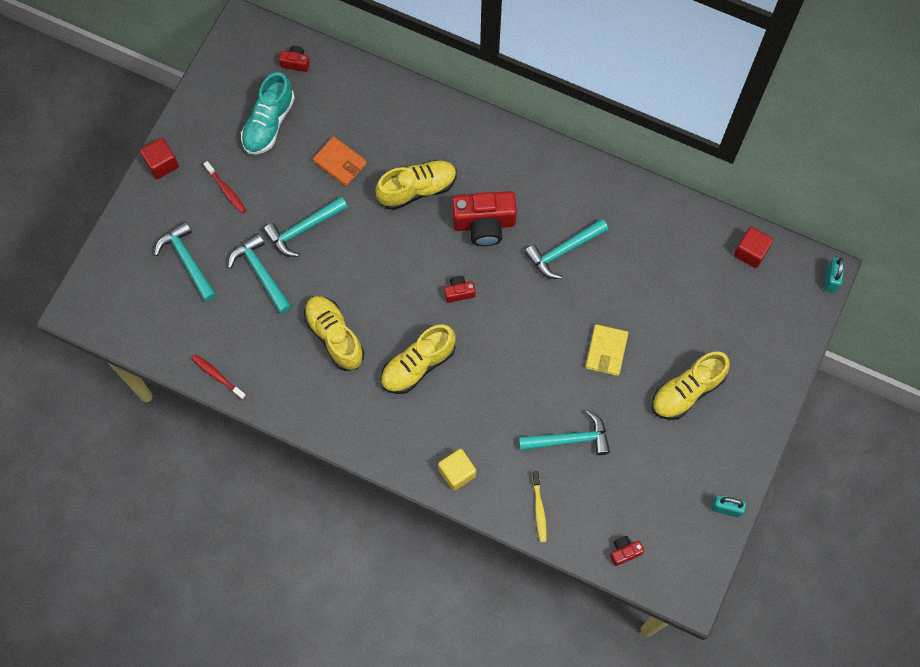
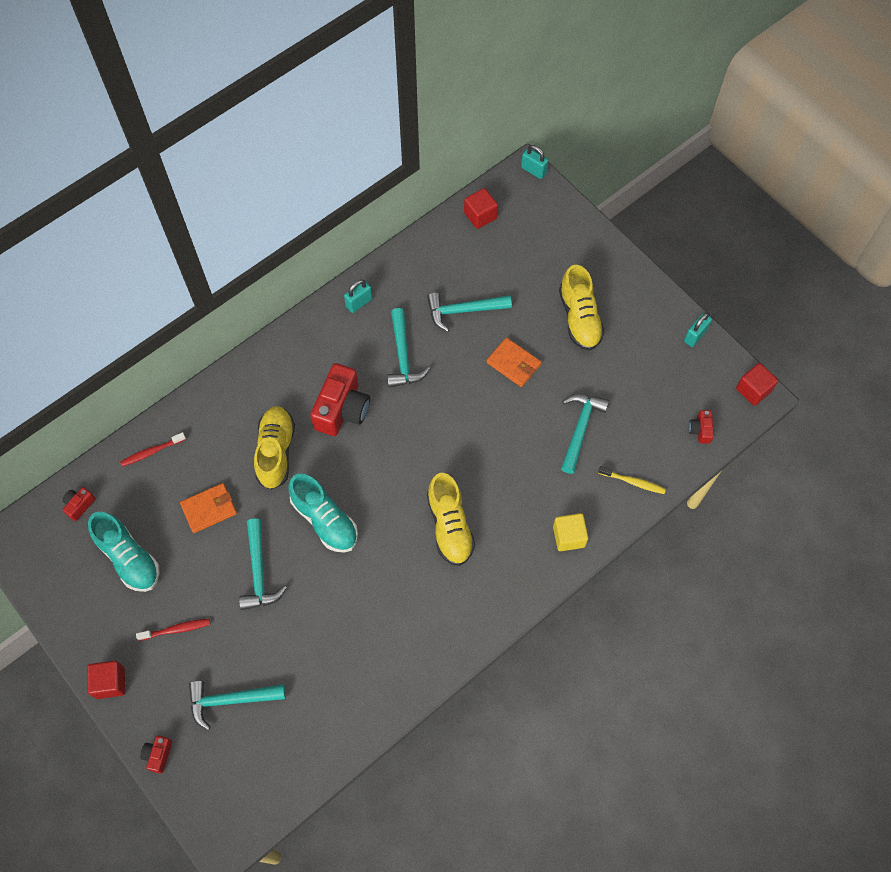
camera: 65 degrees left, 5 degrees down
(218, 376) = (369, 719): red toothbrush -> red toothbrush (152, 451)
(260, 273) = (282, 632): turquoise hammer -> turquoise hammer (463, 311)
(334, 336) = (384, 589): yellow shoe -> none
(374, 259) = (325, 520): none -> turquoise shoe
(459, 292) = (397, 459): red camera -> red camera (158, 755)
(597, 188) = (359, 303): none -> turquoise padlock
(606, 351) = (513, 363): yellow wallet -> orange wallet
(695, 587) = (753, 390): none -> red cube

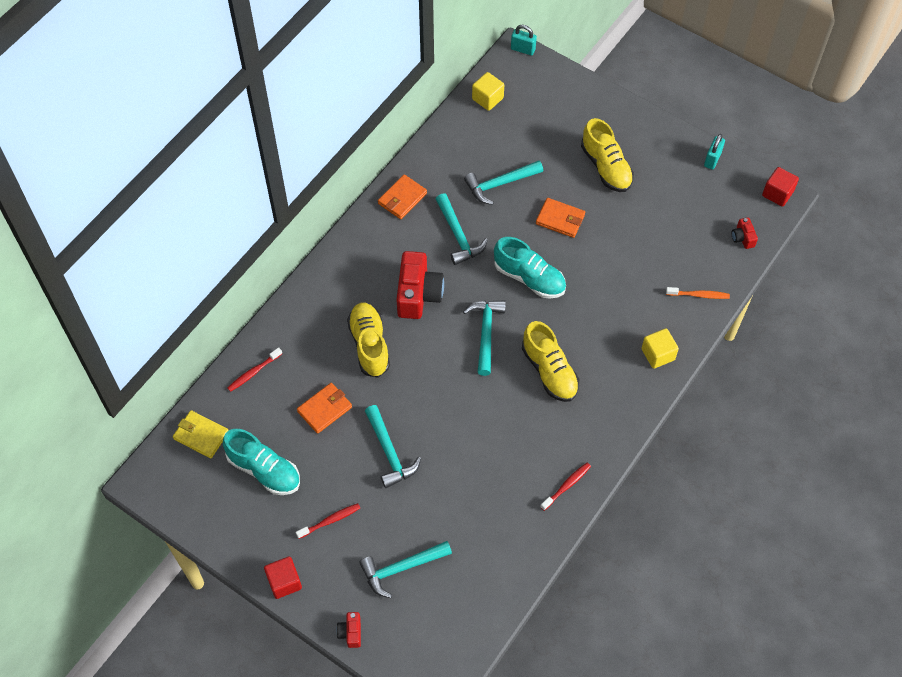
camera: 15 degrees left, 5 degrees down
(79, 505) = (201, 435): red camera -> yellow wallet
(325, 520) = (435, 393): turquoise shoe -> turquoise shoe (529, 278)
(359, 303) = (402, 198): turquoise padlock -> orange wallet
(427, 656) = (566, 486): none -> red toothbrush
(480, 215) = (487, 98): red cube -> yellow cube
(580, 429) = (637, 261): turquoise hammer -> turquoise hammer (485, 333)
(633, 482) = (699, 295): yellow toothbrush -> orange toothbrush

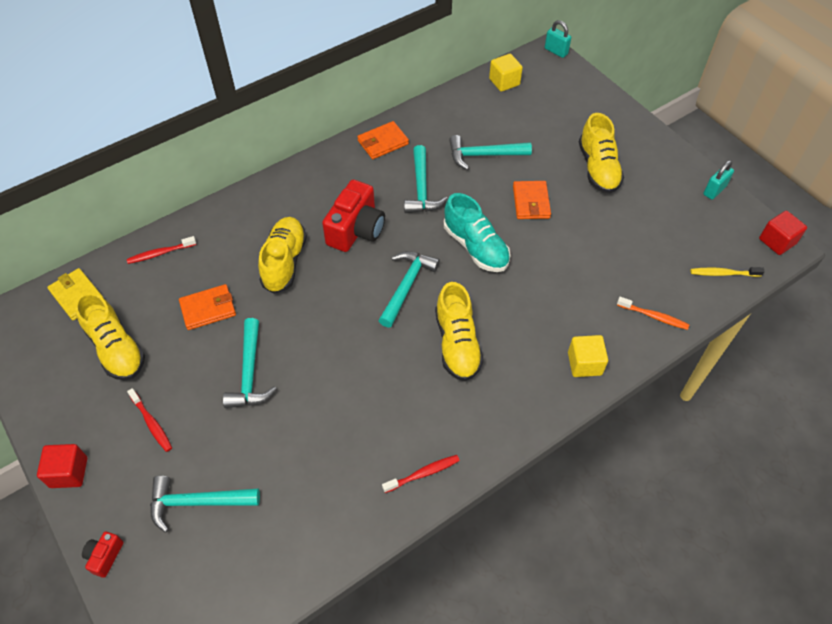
camera: 20 degrees right, 5 degrees down
(264, 470) = (116, 348): turquoise shoe -> yellow shoe
(330, 521) = (151, 423): red toothbrush -> red toothbrush turned 60 degrees clockwise
(560, 219) = (531, 202): orange wallet -> orange wallet turned 45 degrees clockwise
(742, 238) = (723, 273): red camera -> yellow toothbrush

